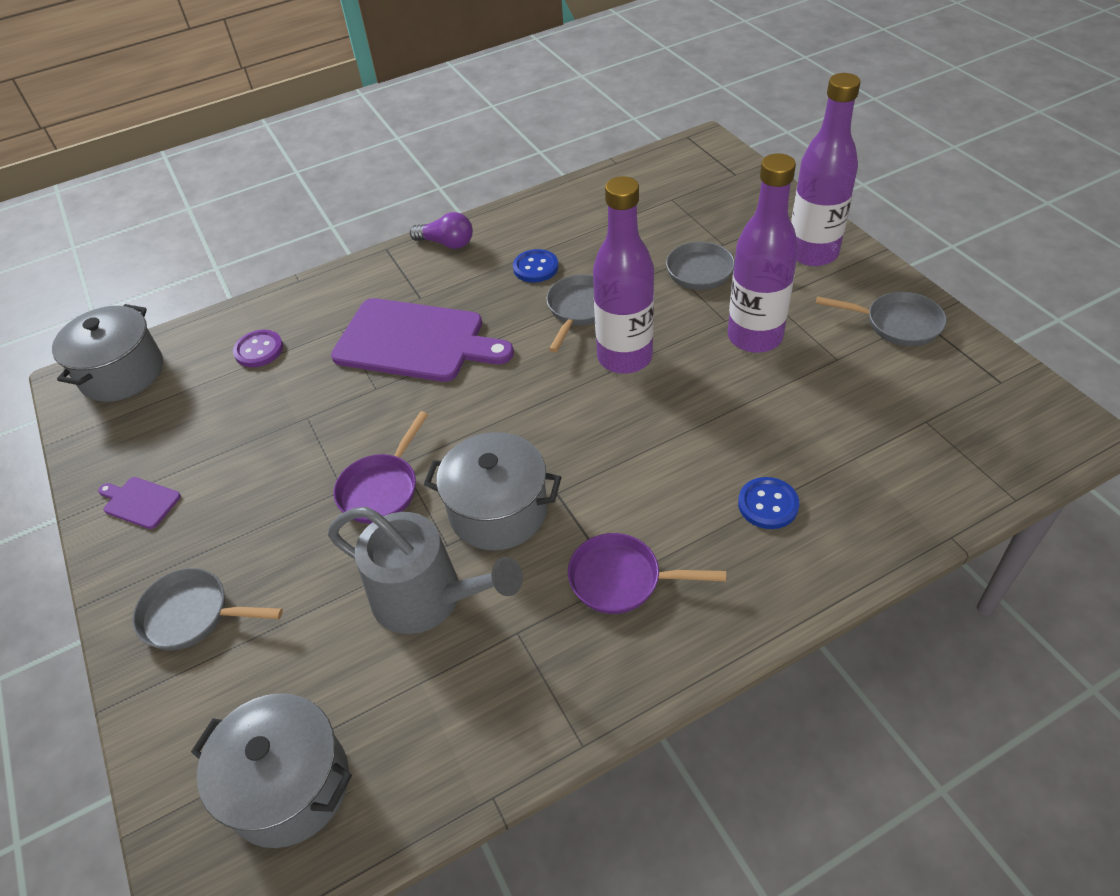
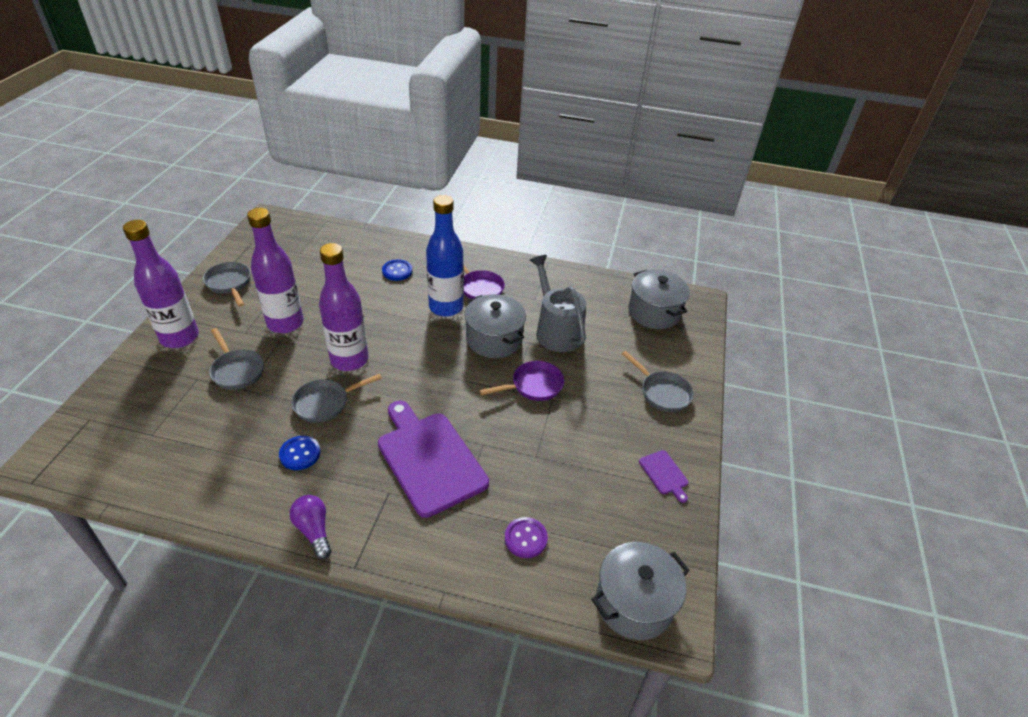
camera: 145 degrees left, 5 degrees down
(620, 505) = (446, 307): none -> blue bottle

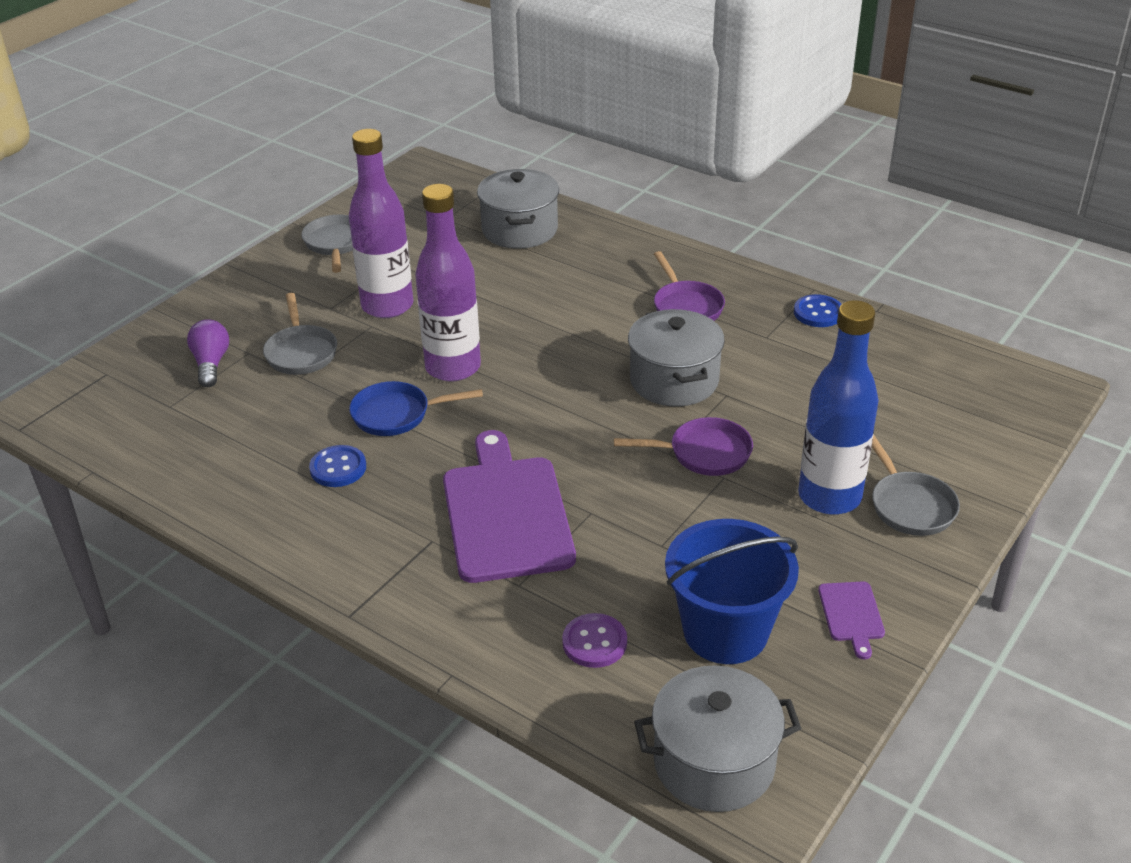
camera: 25 degrees right, 5 degrees down
(179, 337) = (247, 299): purple bottle -> none
(314, 530) = (317, 561): purple light bulb -> purple light bulb (211, 364)
(325, 403) = (397, 414): grey pan -> blue pan
(397, 271) = (572, 264): blue button -> blue button (818, 313)
(446, 307) = (622, 324): blue bottle -> blue bottle (829, 497)
(556, 330) = (778, 386): grey watering can -> none
(600, 507) = (725, 631): none -> blue bucket
(654, 312) = (958, 390): grey pot -> grey pot (520, 230)

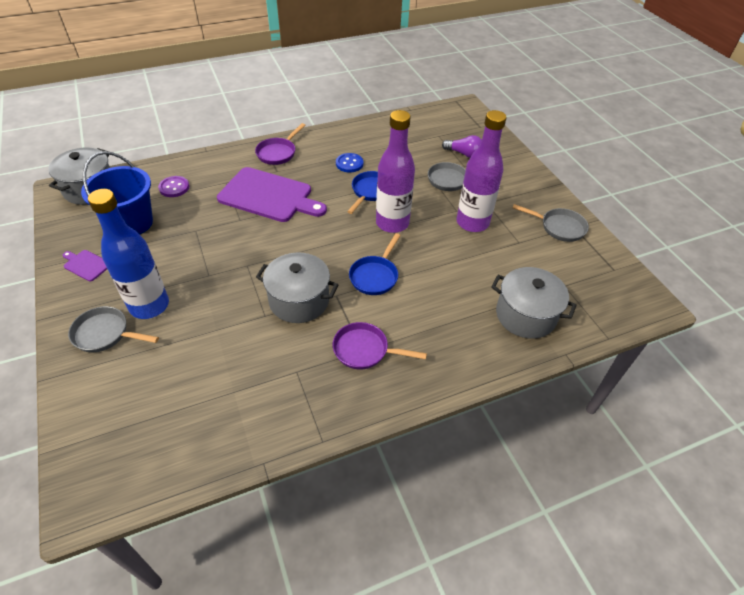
camera: 120 degrees right, 10 degrees up
(569, 342) = (375, 276): none -> blue pan
(703, 453) = (232, 278): purple pan -> purple pan (278, 153)
(818, 313) = (294, 421): blue button -> none

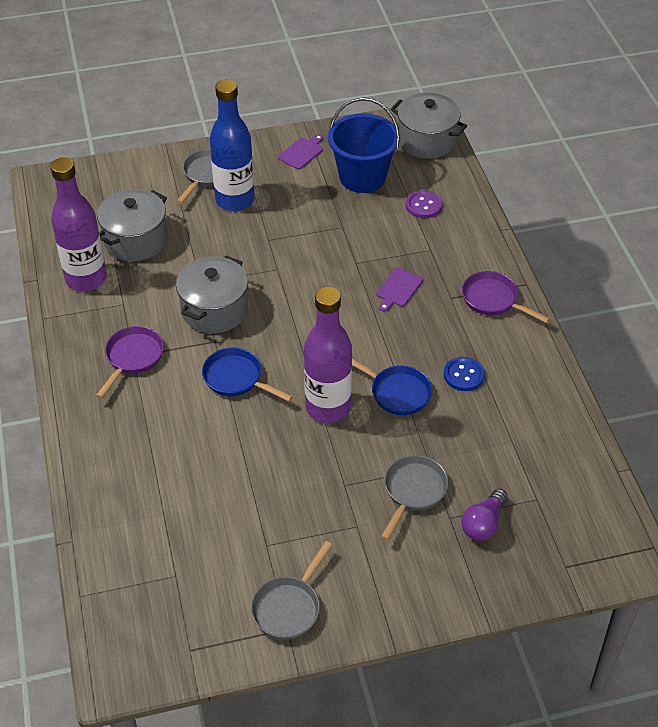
camera: 100 degrees right, 0 degrees up
(269, 196) = (398, 289): purple cutting board -> purple cutting board, size x0.43
(472, 223) = (315, 498): purple bottle -> purple bottle (86, 279)
(525, 315) = (139, 516): grey pot -> grey pot (135, 240)

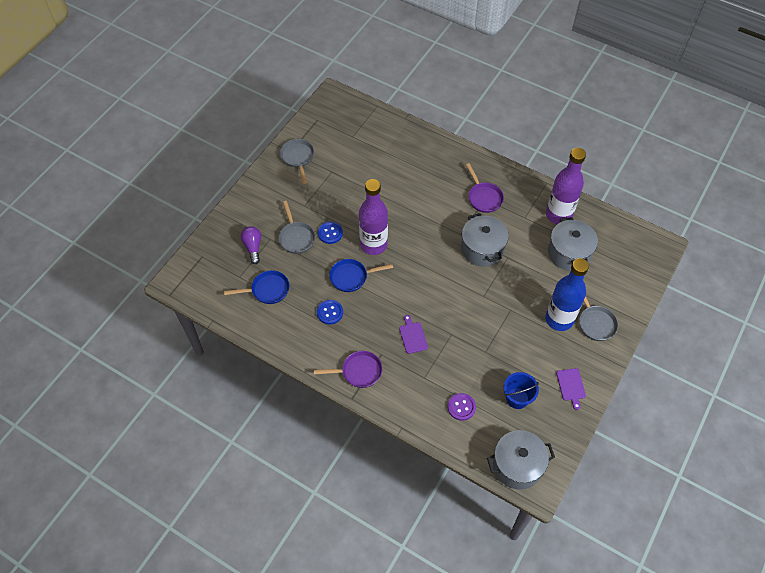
camera: 135 degrees right, 10 degrees up
(236, 378) = (428, 225): blue pan -> blue pan (267, 290)
(362, 177) = (517, 398): blue bucket -> blue bucket, size x0.62
(364, 462) = (330, 233): none -> blue button

